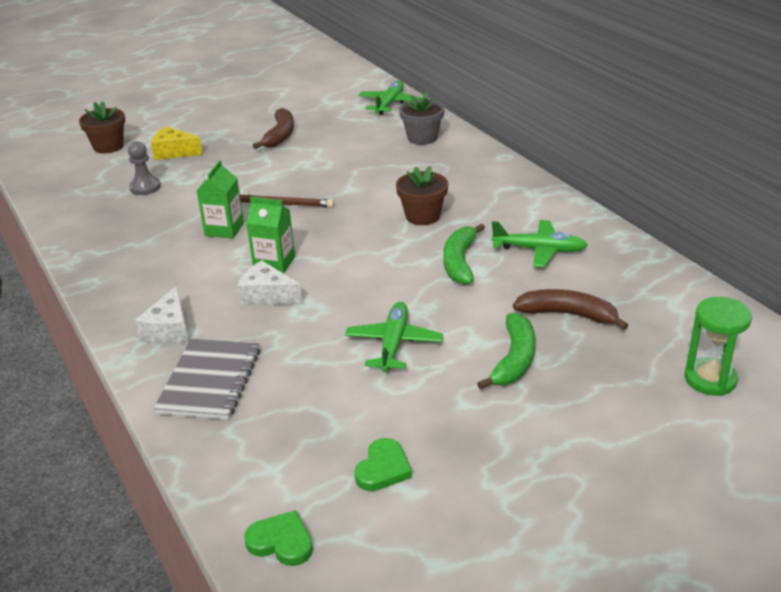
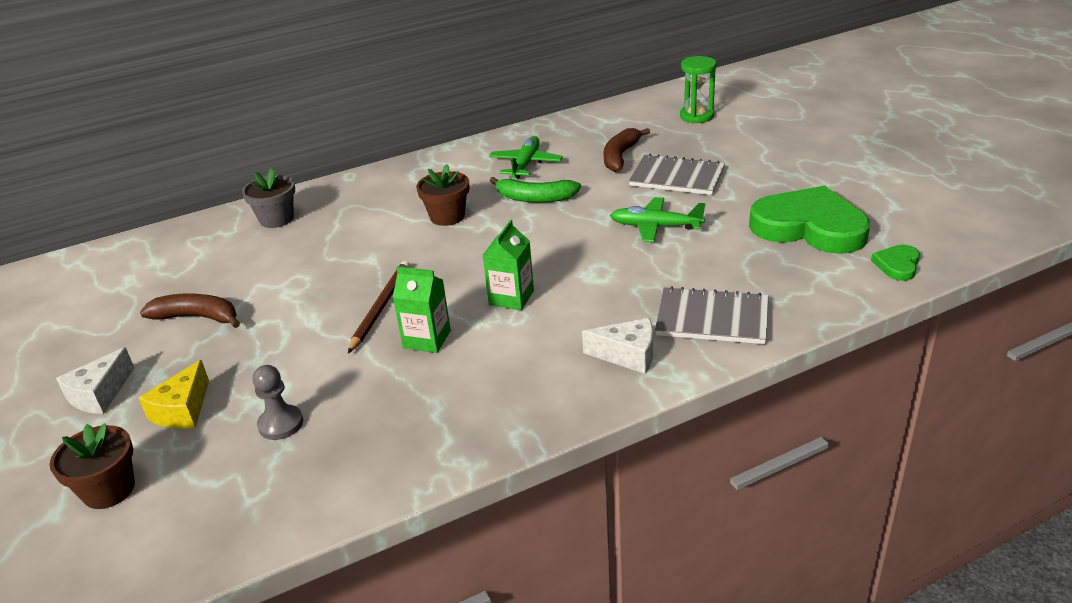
camera: 85 degrees left, 0 degrees up
(267, 296) = (572, 297): white cheese -> white cheese (99, 394)
(383, 468) = (809, 227): green heart -> green heart, size x2.32
(389, 104) = (169, 241): green plane -> none
(514, 360) = (677, 177): green banana -> grey notebook

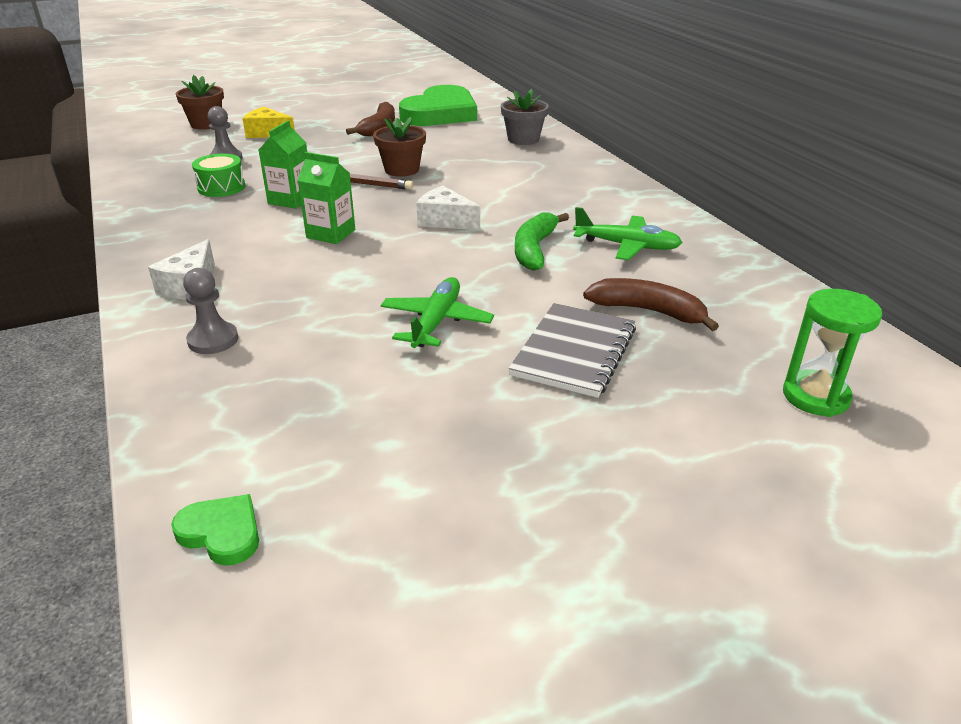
camera: 90 degrees right, 0 degrees up
(99, 394) = (304, 113): white cheese -> white cheese (445, 220)
(383, 401) = (221, 187): none -> green drum
(447, 216) = (504, 205): brown flower pot -> brown flower pot (402, 170)
(712, 318) = (213, 340): grey notebook -> grey pawn
(809, 227) = (380, 457): green heart -> green heart (440, 113)

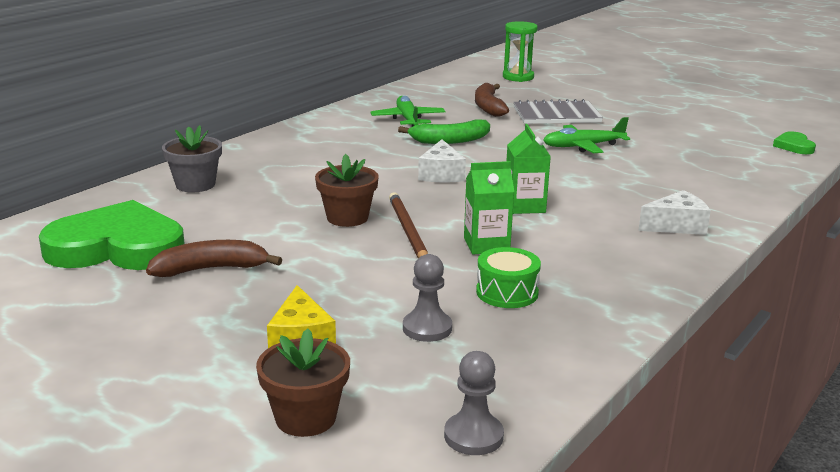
camera: 120 degrees left, 10 degrees down
(213, 340) = (709, 194): grey pawn -> grey pawn (473, 436)

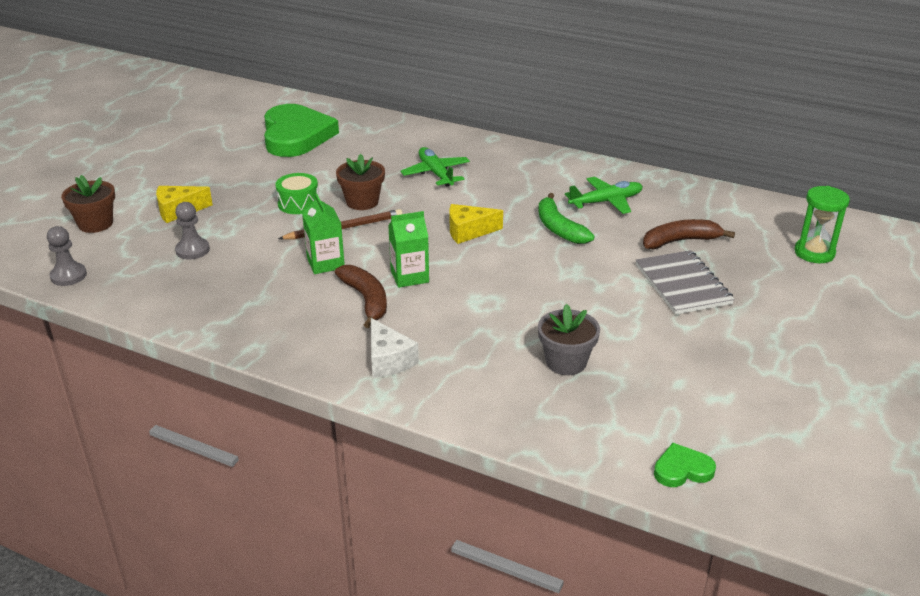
camera: 80 degrees right, 10 degrees up
(195, 185) = (405, 139): grey flower pot -> grey flower pot (566, 362)
(211, 269) = (269, 169): brown banana -> brown banana (366, 300)
(441, 174) = (468, 231): white cheese -> yellow cheese
(507, 292) = (245, 277): green drum -> green drum (298, 203)
(583, 146) = (586, 304): green plane -> green plane (436, 173)

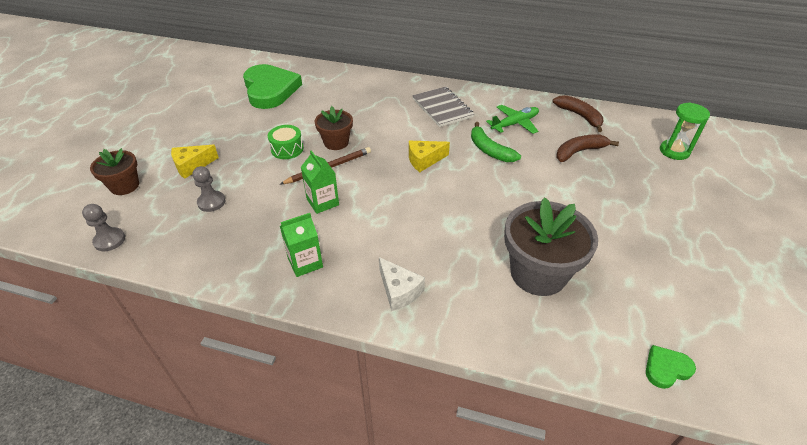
camera: 10 degrees left, 10 degrees up
(366, 300) = (364, 233): brown banana -> brown banana (579, 116)
(409, 276) = (392, 207): green carton -> green carton (305, 262)
(436, 173) = (384, 112): green plane -> none
(566, 362) = (538, 273): grey flower pot -> grey flower pot, size x1.74
(682, 284) = (596, 189): grey notebook -> grey notebook (442, 108)

